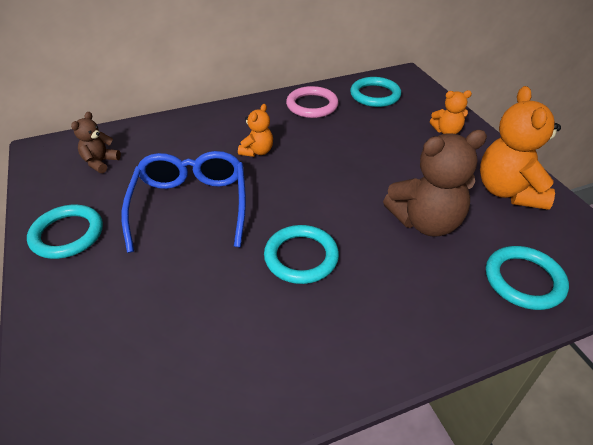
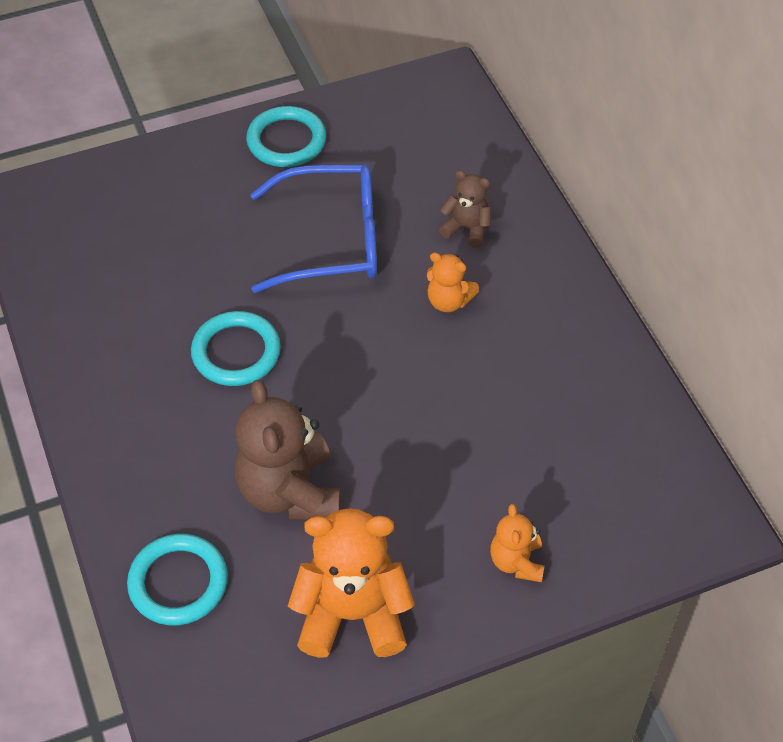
camera: 90 degrees right, 10 degrees up
(100, 162) = (419, 140): brown teddy bear -> brown teddy bear (466, 229)
(312, 105) = (585, 369): pink ring -> none
(375, 95) = (631, 466): turquoise ring -> none

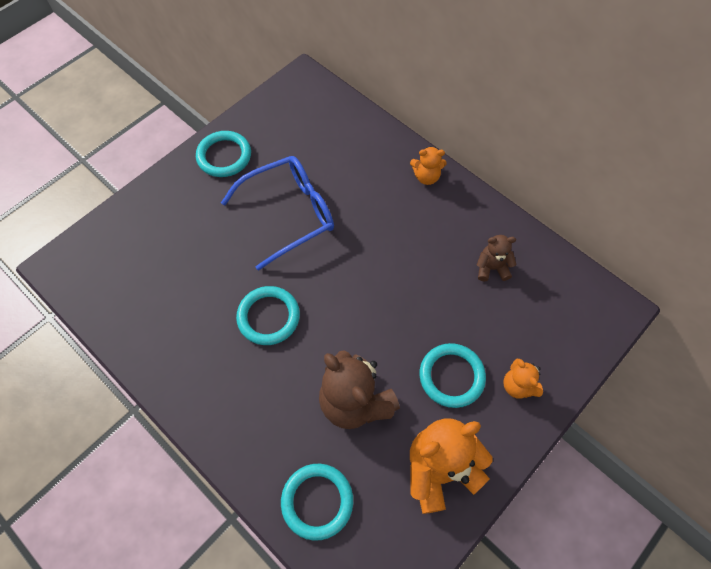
camera: 25 degrees left, 10 degrees up
(432, 514) = (451, 376): none -> turquoise ring
(448, 301) = (383, 226): orange teddy bear -> orange teddy bear (426, 177)
(466, 229) = (368, 174): brown teddy bear -> brown teddy bear (492, 268)

